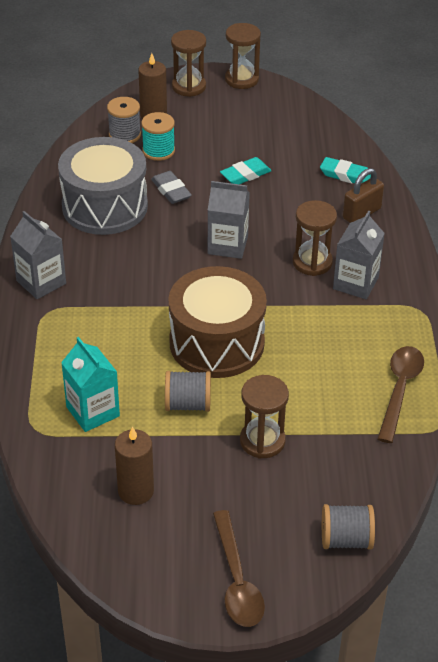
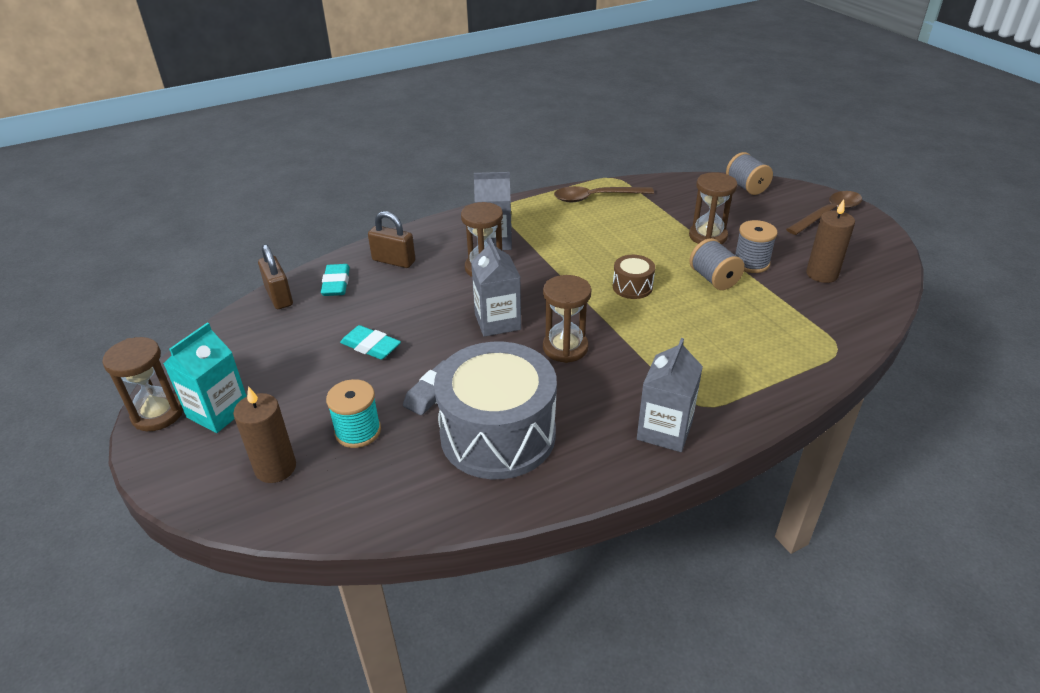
camera: 115 degrees left, 5 degrees down
(93, 411) = (780, 324): turquoise carton -> turquoise carton (218, 412)
(124, 135) = (336, 478): grey spool -> grey spool (751, 263)
(189, 87) = (189, 459): brown hourglass -> brown hourglass (565, 348)
(216, 343) = (632, 287): brown drum -> brown drum, size x0.43
(346, 144) = (279, 297): none -> brown padlock

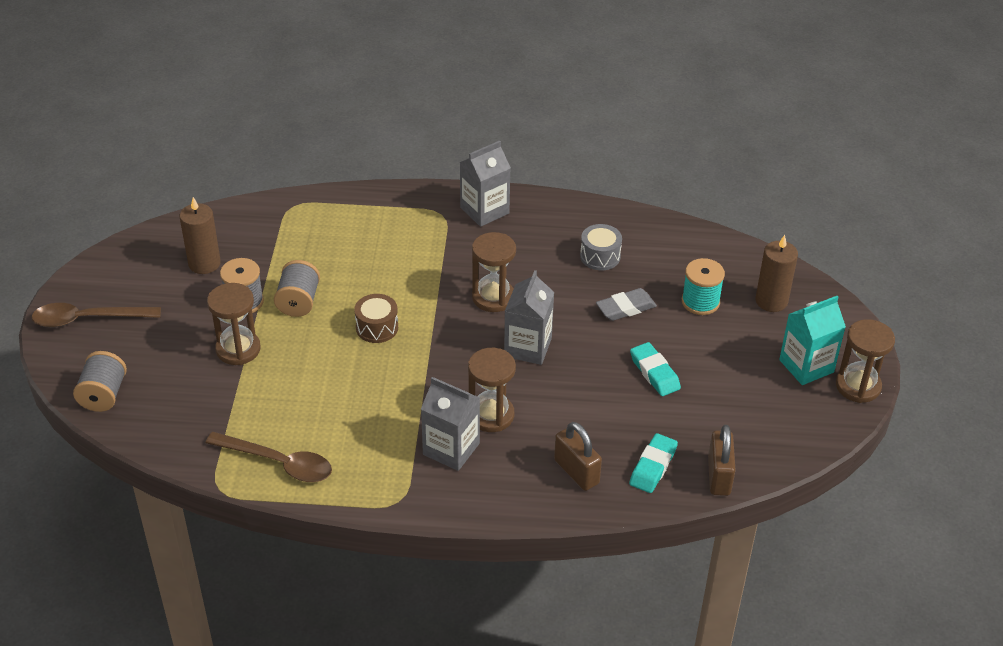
camera: 150 degrees left, 5 degrees up
(498, 434) = (600, 256): grey drum -> grey drum, size x0.43

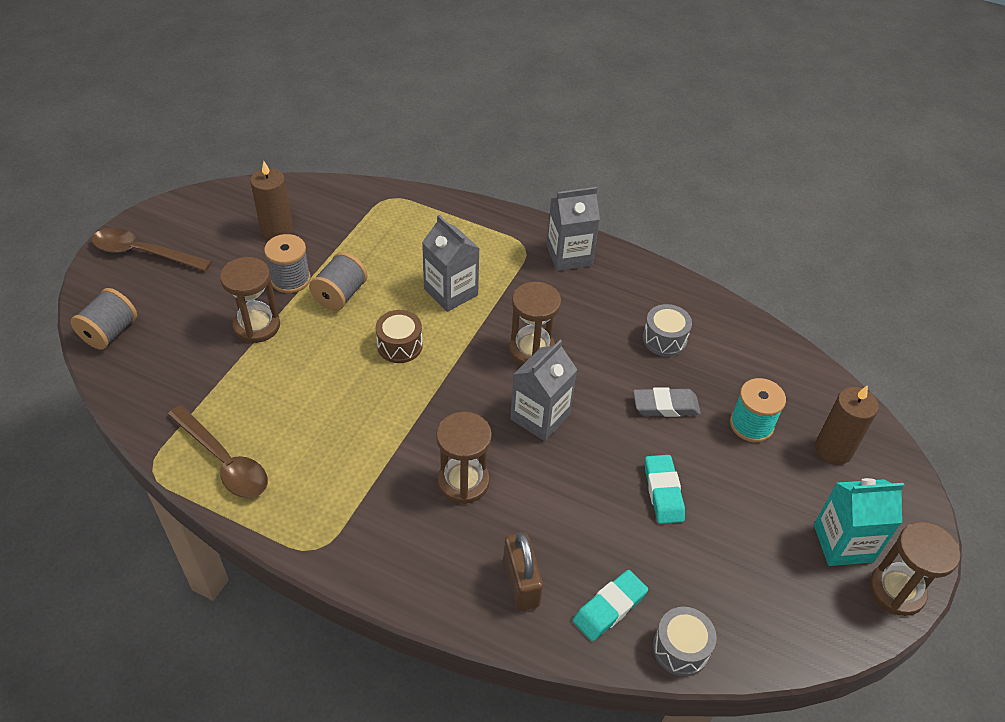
camera: 20 degrees right, 5 degrees up
(451, 449) = (402, 507): grey carton -> grey carton (451, 292)
(719, 476) = (680, 648): brown padlock -> grey drum

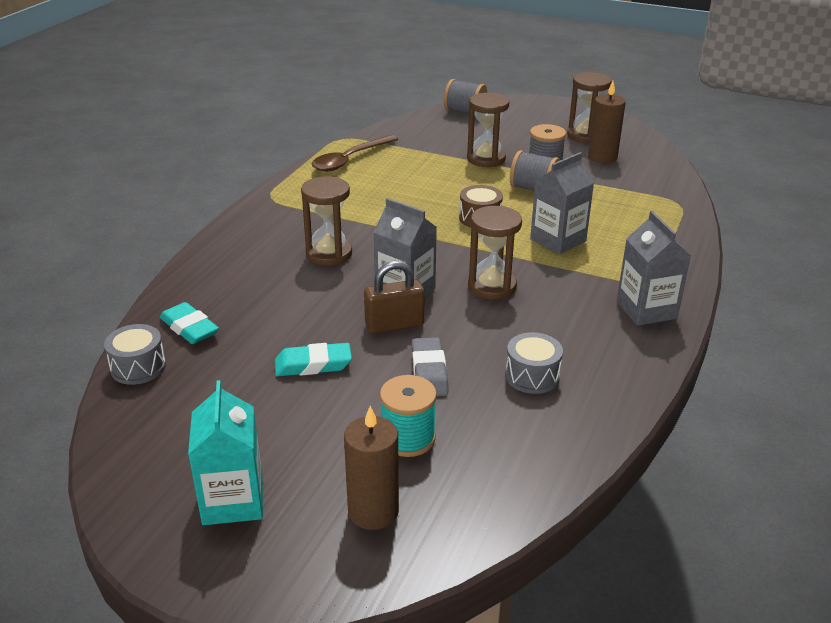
camera: 90 degrees right, 15 degrees down
(143, 253) = (550, 113): brown spoon -> none
(521, 583) = (224, 283): brown padlock -> brown padlock (394, 325)
(896, 590) = (160, 541): brown hourglass -> brown hourglass (585, 135)

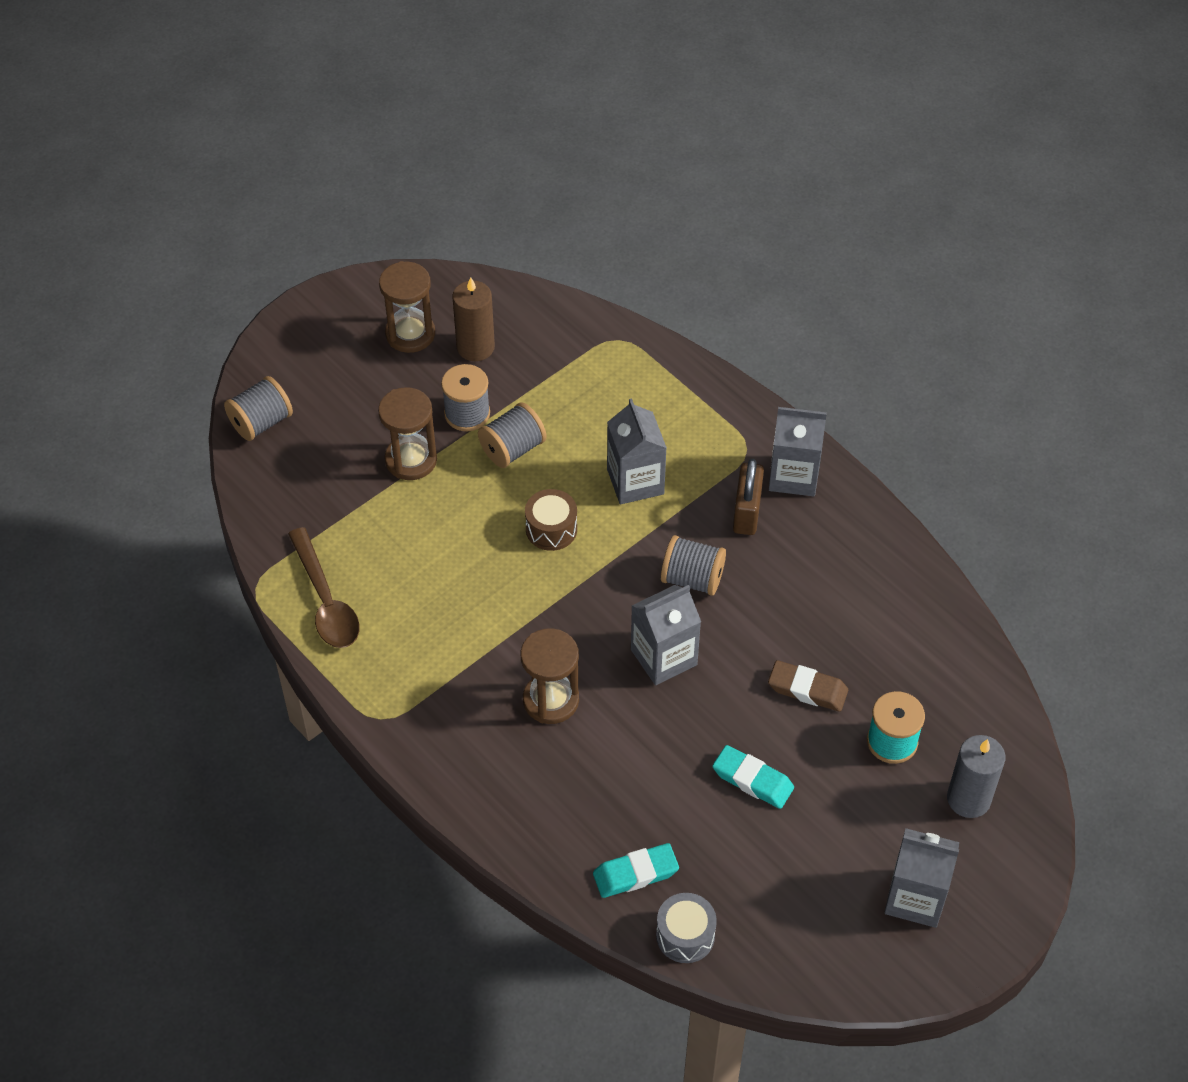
camera: 65 degrees left, 20 degrees up
(233, 500) = (915, 897): turquoise carton -> grey carton
(313, 365) = (752, 780): turquoise eraser -> turquoise eraser turned 75 degrees counterclockwise
(373, 511) = (968, 799): brown candle -> grey candle
(394, 325) = (718, 689): brown padlock -> brown padlock (746, 512)
(429, 372) = (807, 689): grey eraser -> brown eraser
(492, 286) = (692, 579): brown hourglass -> grey spool
(532, 376) = (849, 613): grey drum -> none

